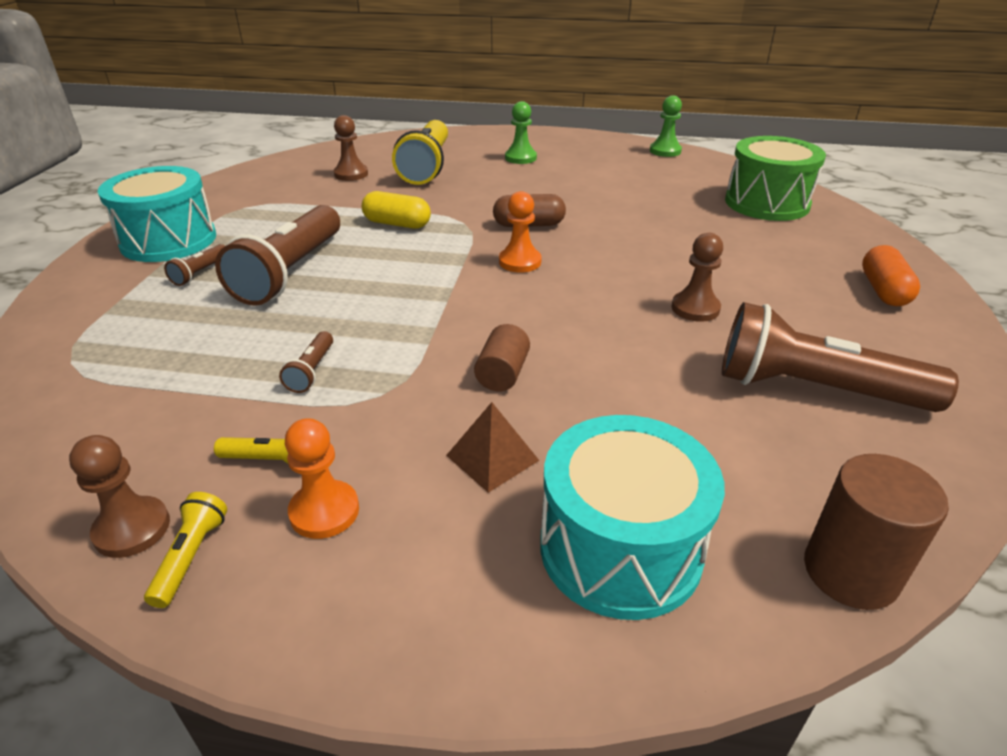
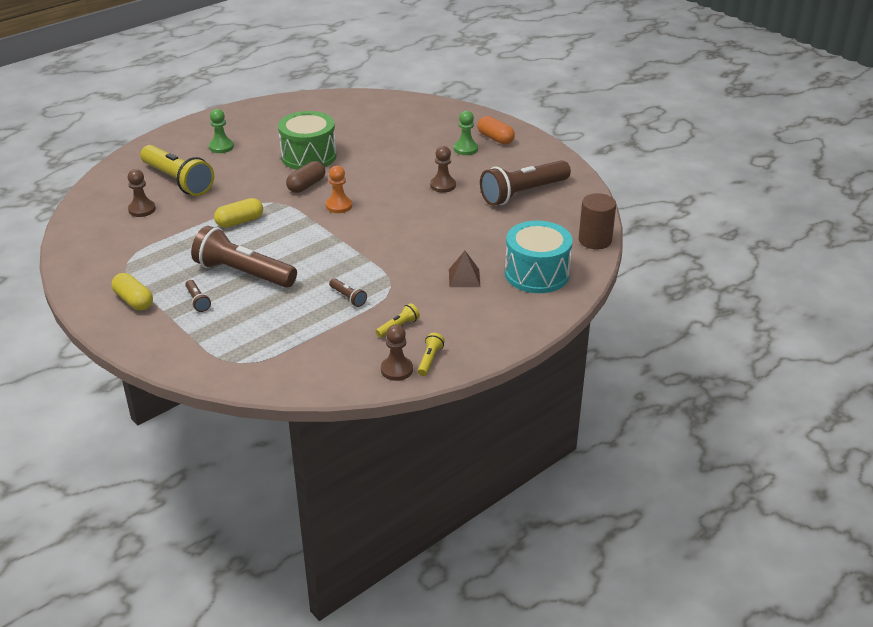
camera: 50 degrees left, 0 degrees up
(169, 240) = (134, 301): turquoise drum -> yellow capsule
(191, 556) = (430, 360): yellow flashlight -> yellow flashlight turned 60 degrees clockwise
(290, 272) = (243, 273): brown flashlight -> brown flashlight turned 150 degrees clockwise
(324, 511) = (444, 324): orange pawn -> none
(502, 374) = (419, 252): brown cylinder -> none
(665, 151) = (293, 102): green pawn -> green pawn (465, 149)
(766, 203) = (393, 114): green drum -> green drum (308, 156)

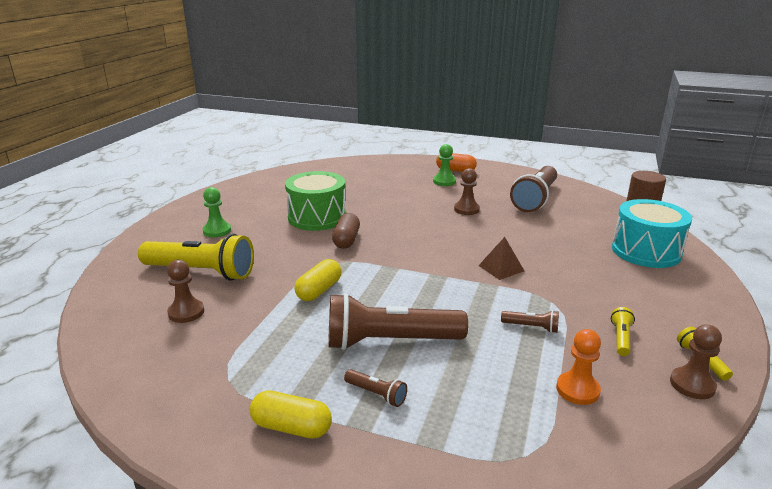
camera: 30 degrees left, 10 degrees down
(339, 206) = (401, 248): orange pawn -> orange pawn (577, 390)
(464, 278) = (599, 273): brown pyramid -> brown pyramid (501, 268)

